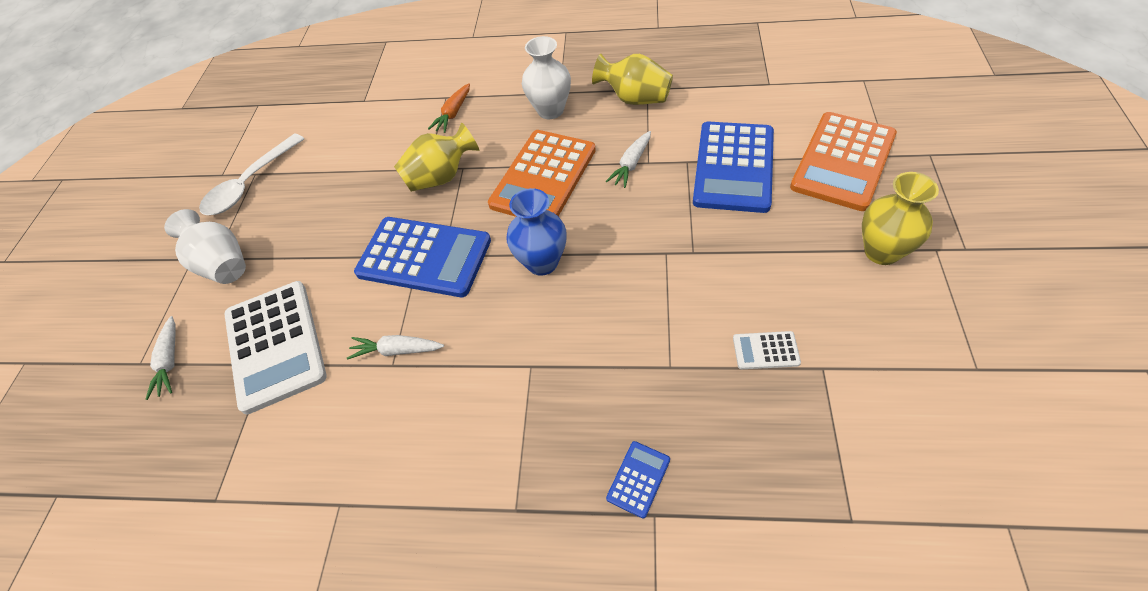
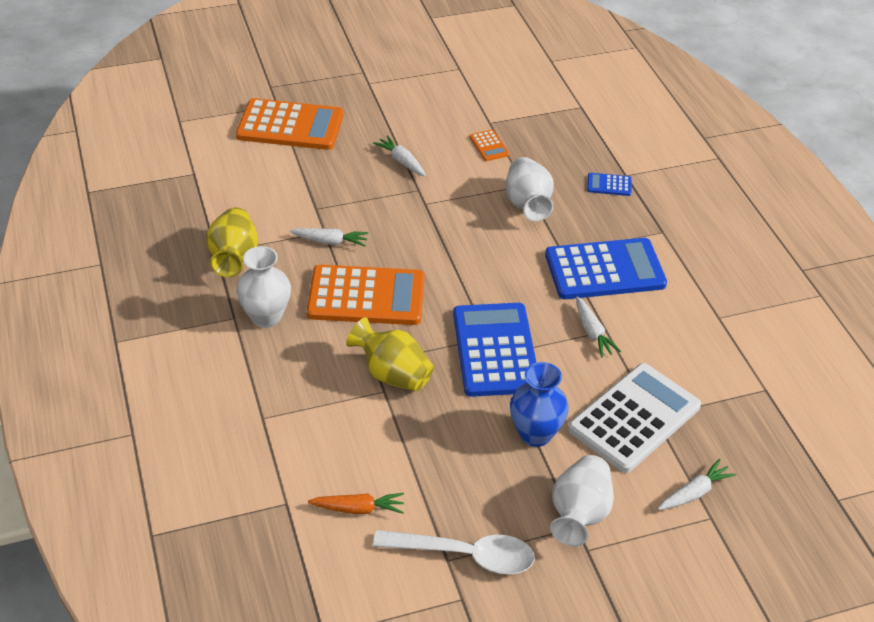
camera: 120 degrees left, 10 degrees down
(453, 114) = (291, 399): orange carrot -> orange carrot (359, 509)
(542, 262) = (466, 271): blue vase -> blue vase (535, 434)
(630, 357) = (527, 204): none -> white vase
(734, 167) = (315, 181): blue calculator -> blue calculator (604, 270)
(752, 248) = (401, 161): none -> white carrot
(765, 350) = (489, 146): white calculator -> orange calculator
(881, 251) = (380, 104): yellow vase -> none

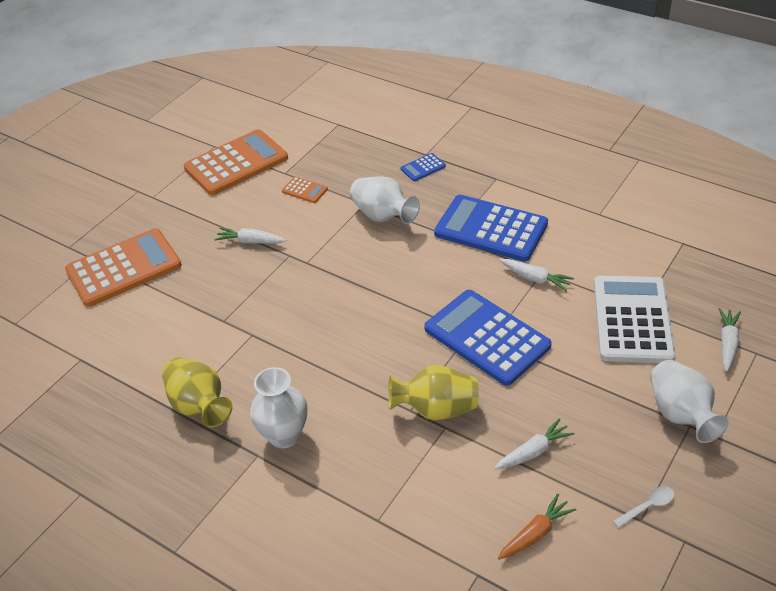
camera: 35 degrees left, 0 degrees up
(330, 242) = (266, 339): white carrot -> white carrot (534, 451)
(366, 296) = (345, 363): orange calculator -> orange calculator (236, 163)
(465, 555) = (647, 506): white spoon -> white spoon, size x0.46
(535, 434) = (585, 379): blue vase -> none
(604, 270) = (491, 229): blue calculator -> blue calculator turned 105 degrees counterclockwise

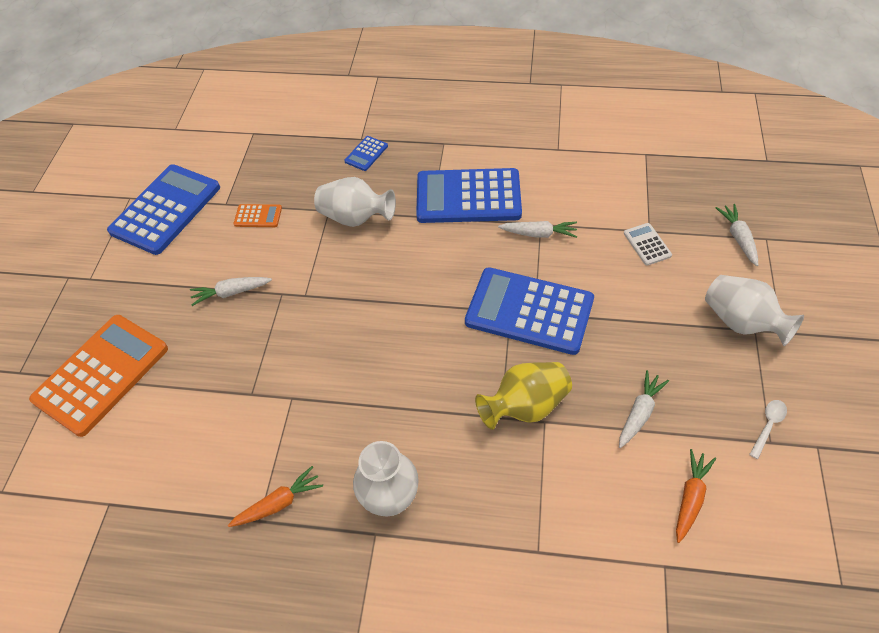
camera: 25 degrees left, 10 degrees up
(199, 405) = (279, 503): yellow vase -> orange carrot
(236, 163) = (166, 209): orange calculator -> blue calculator
(632, 319) = (647, 244): white calculator -> white calculator, size x0.43

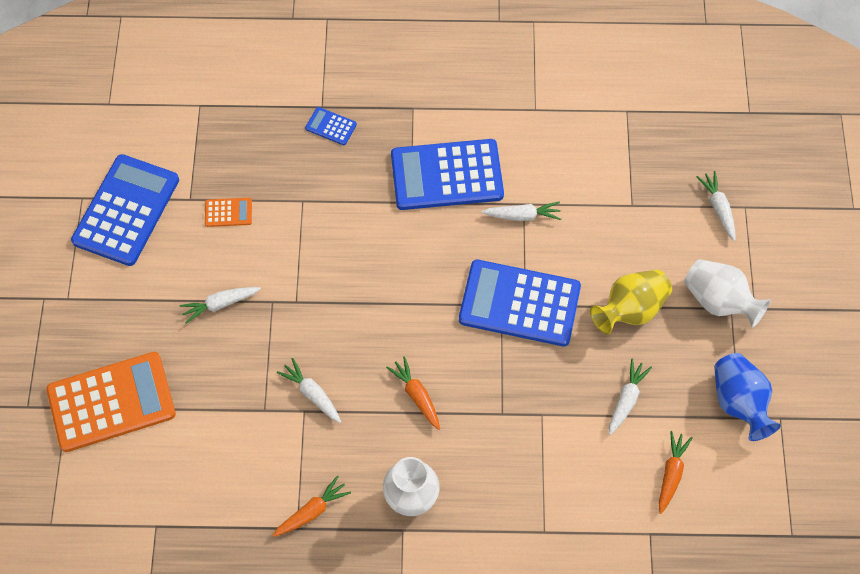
camera: 10 degrees left, 10 degrees up
(101, 374) = (111, 402): orange calculator -> orange calculator turned 45 degrees clockwise
(303, 381) = (312, 393): none -> white carrot
(355, 218) = (332, 208): white vase -> none
(366, 154) = (331, 126): blue calculator -> blue calculator turned 90 degrees clockwise
(411, 391) = (416, 395): none -> orange carrot
(525, 406) = (523, 401): yellow vase -> yellow vase (630, 309)
(647, 244) = (630, 221): white calculator -> none
(768, 426) = (738, 402): white spoon -> blue vase

